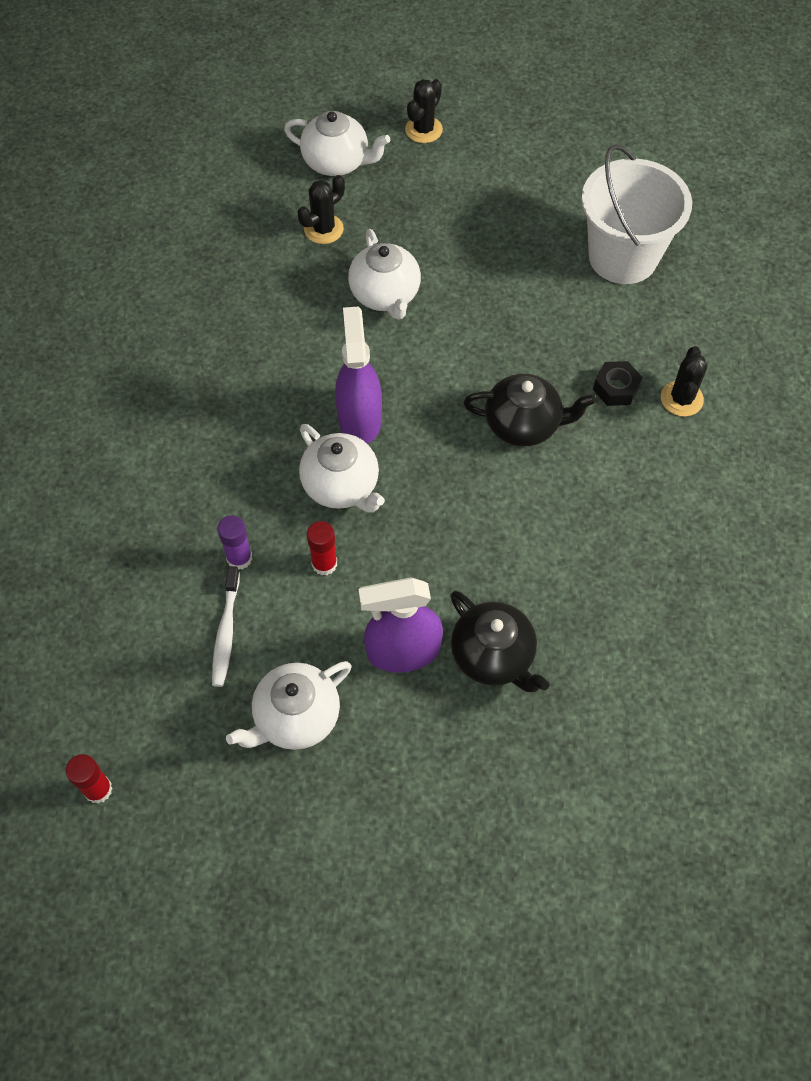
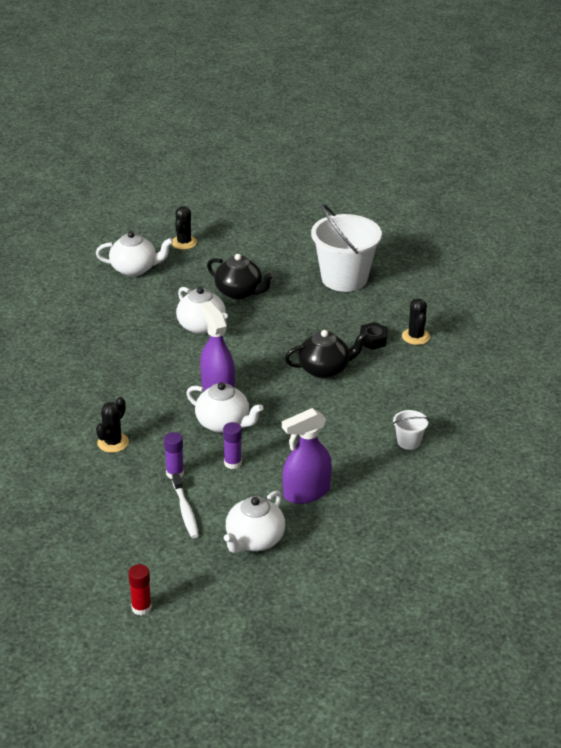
camera: 20 degrees left, 25 degrees down
(323, 229) = (143, 303): black cactus -> black cactus (113, 442)
(324, 564) = (233, 463): red glue stick -> purple glue stick
(493, 656) = (364, 481): black teapot -> black teapot (239, 292)
(587, 601) = (409, 442): none -> white bucket

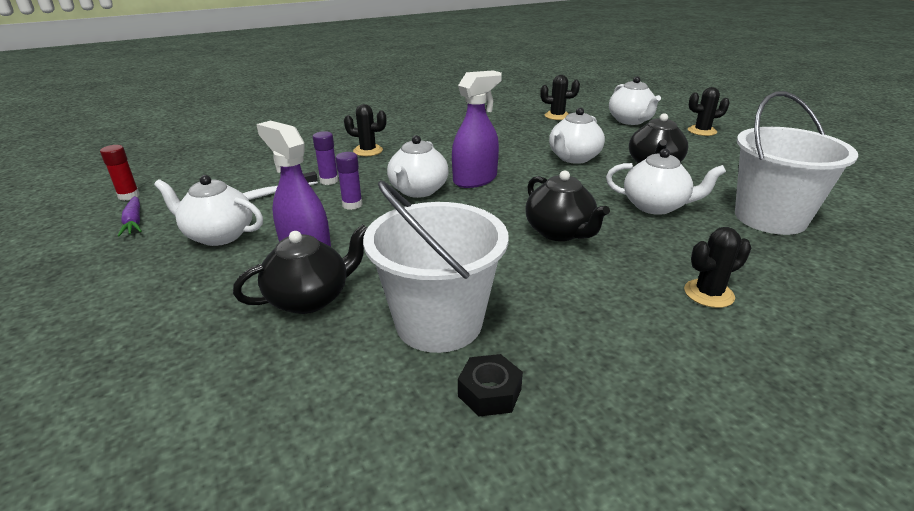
camera: 75 degrees right, 5 degrees down
(92, 306) = (557, 116): none -> black cactus
(204, 596) = (134, 222): none -> purple carrot
(307, 317) = (655, 206): none -> white teapot
(364, 493) = (310, 298): none -> black teapot
(373, 340) = (658, 258): black nut -> black nut (489, 392)
(409, 442) = (439, 323): white bucket -> white bucket, size x2.31

